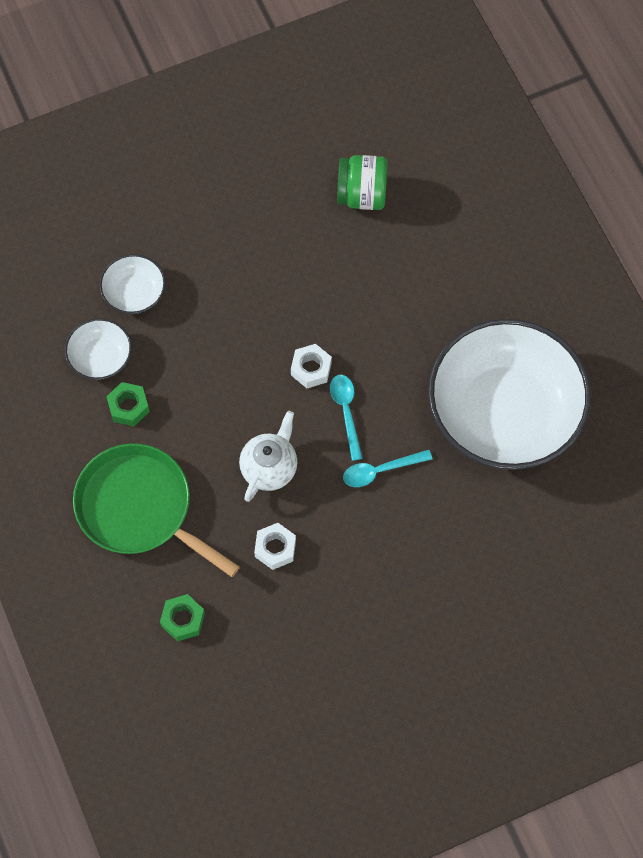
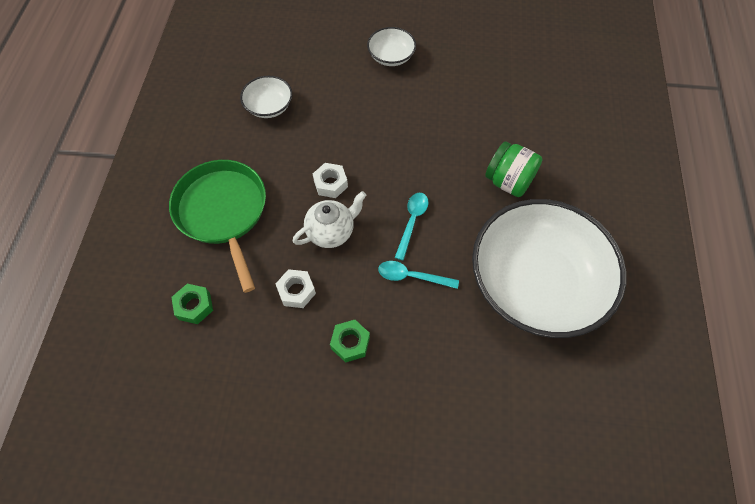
camera: 30 degrees right, 5 degrees down
(129, 407) = (264, 144): green nut -> green nut (350, 343)
(134, 293) = (318, 80): white bowl -> white bowl (391, 56)
(311, 369) = (405, 181): white nut -> white nut (330, 184)
(362, 195) = (510, 90): green jar -> green jar (508, 181)

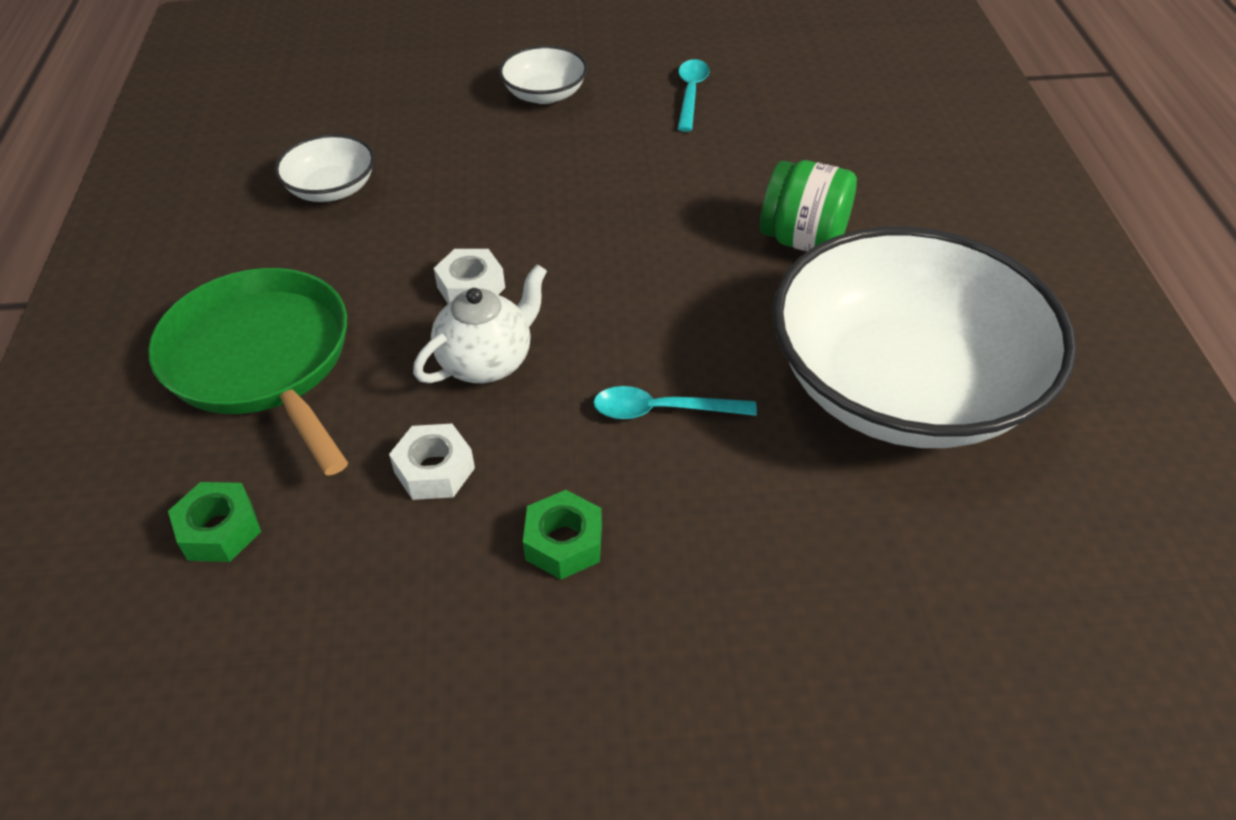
camera: 10 degrees left, 15 degrees down
(412, 222) = (641, 324): turquoise spoon -> turquoise spoon (691, 94)

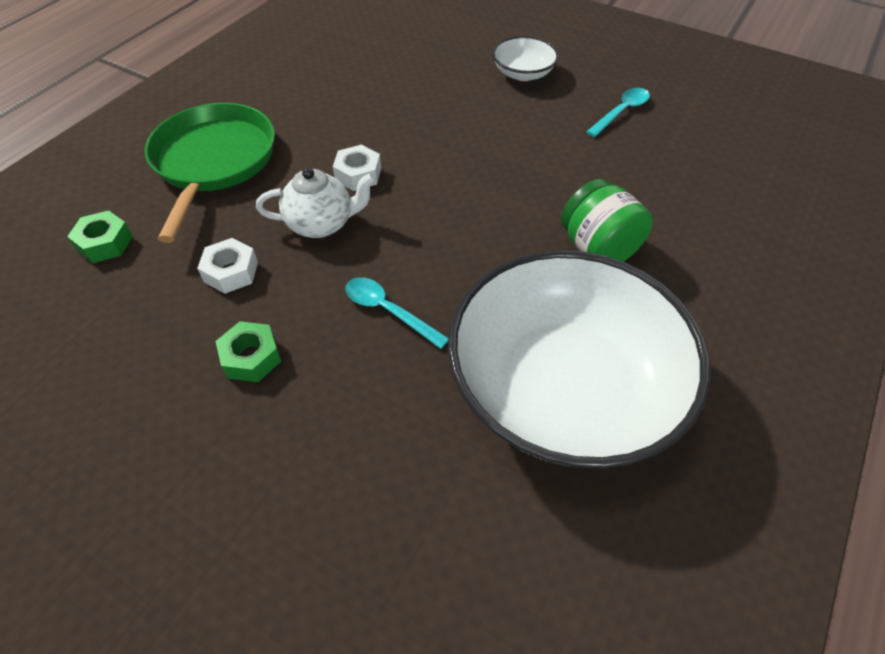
camera: 35 degrees right, 5 degrees up
(331, 189) = (343, 80): white bowl -> none

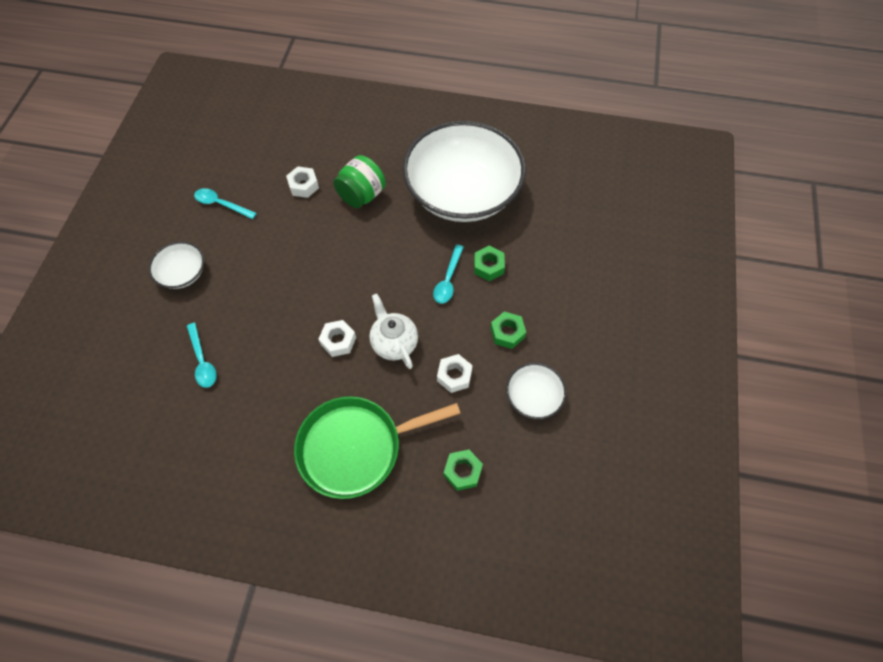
camera: 110 degrees left, 10 degrees up
(130, 353) = (533, 397): none -> white bowl
(386, 374) = (488, 266): none -> green nut
(399, 74) = (202, 361): none -> turquoise spoon
(635, 189) = (303, 185): none -> white nut

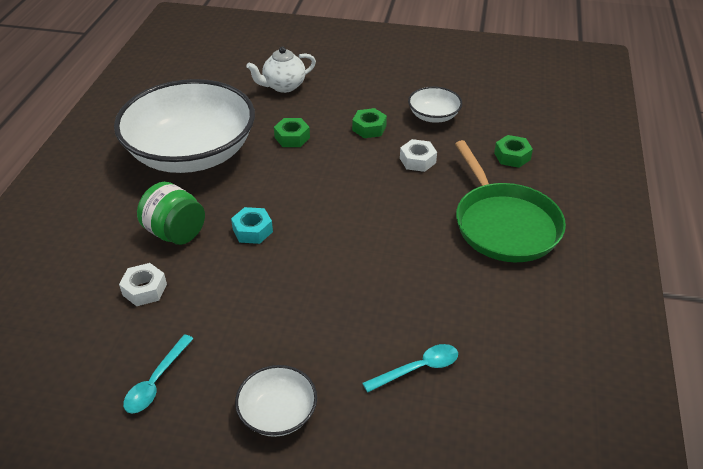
camera: 90 degrees left, 20 degrees down
(338, 341) = (383, 243): white nut -> none
(361, 245) = (252, 230): none -> turquoise nut
(394, 343) = (383, 200): white teapot -> white teapot (283, 86)
(448, 280) = (306, 164): turquoise spoon -> none

